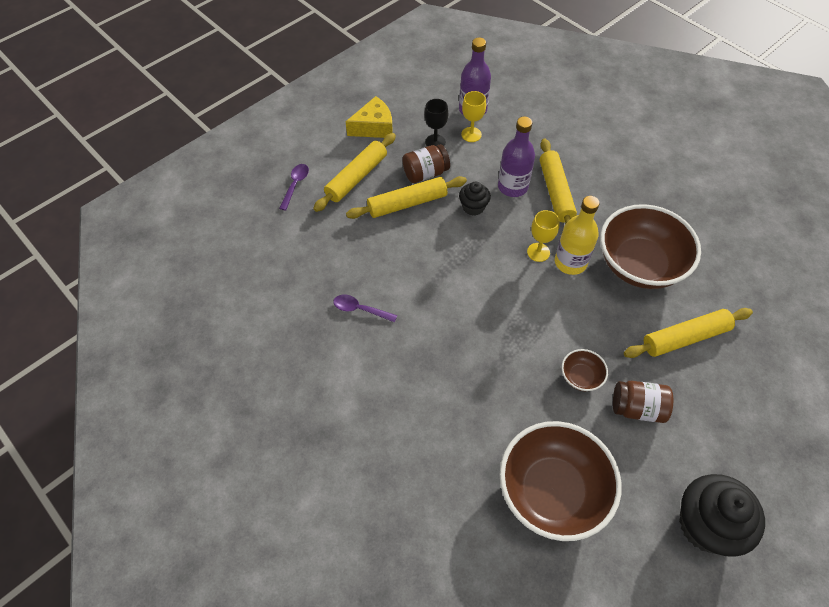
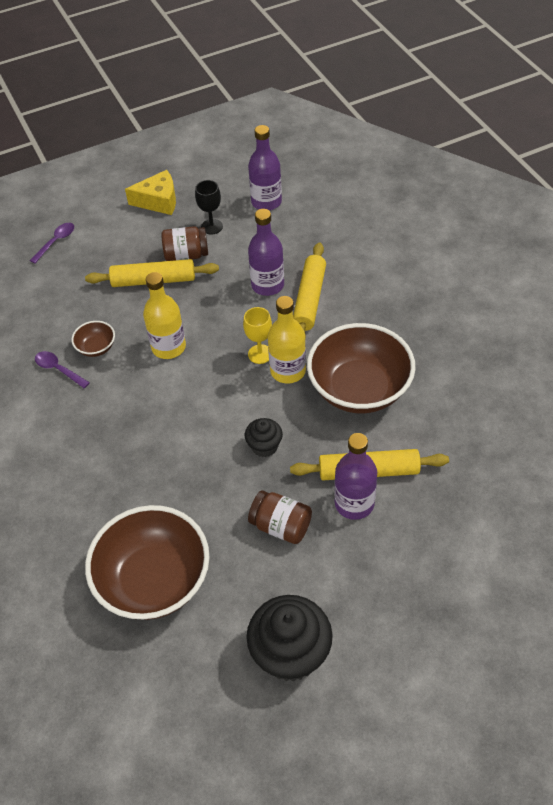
camera: 20 degrees right, 5 degrees down
(356, 177) = (117, 246): yellow rolling pin -> none
(453, 264) = (168, 347): none -> yellow bottle
(471, 134) = (252, 226): yellow goblet -> none
(473, 207) = (217, 297): black cupcake -> black cupcake (264, 446)
(581, 377) = (239, 482): brown bowl -> brown bowl (96, 347)
(688, 370) = (354, 503): none -> purple bottle

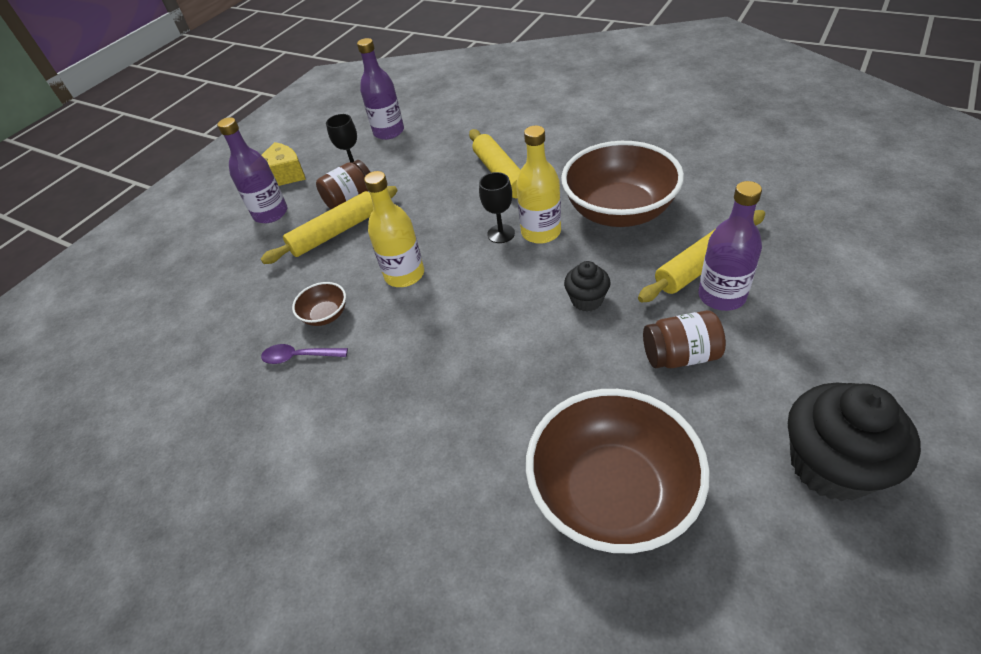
camera: 30 degrees left, 5 degrees down
(56, 242) = (198, 253): purple spoon -> none
(260, 354) = (501, 234): yellow goblet -> black goblet
(267, 285) = (452, 183): purple bottle -> purple bottle (271, 213)

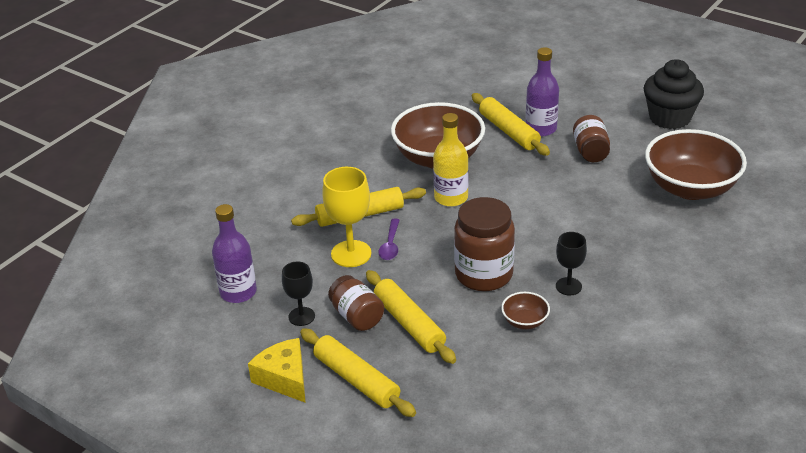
camera: 90 degrees left, 10 degrees down
(271, 213) = (356, 380): purple bottle -> yellow rolling pin
(299, 357) = (572, 334): purple spoon -> purple spoon (390, 245)
(404, 275) = (484, 274): yellow bottle -> brown jar
(439, 180) = (351, 254): none -> yellow goblet
(501, 234) = (446, 219): black goblet -> black goblet (568, 286)
(587, 300) = (534, 182): black cupcake -> none

